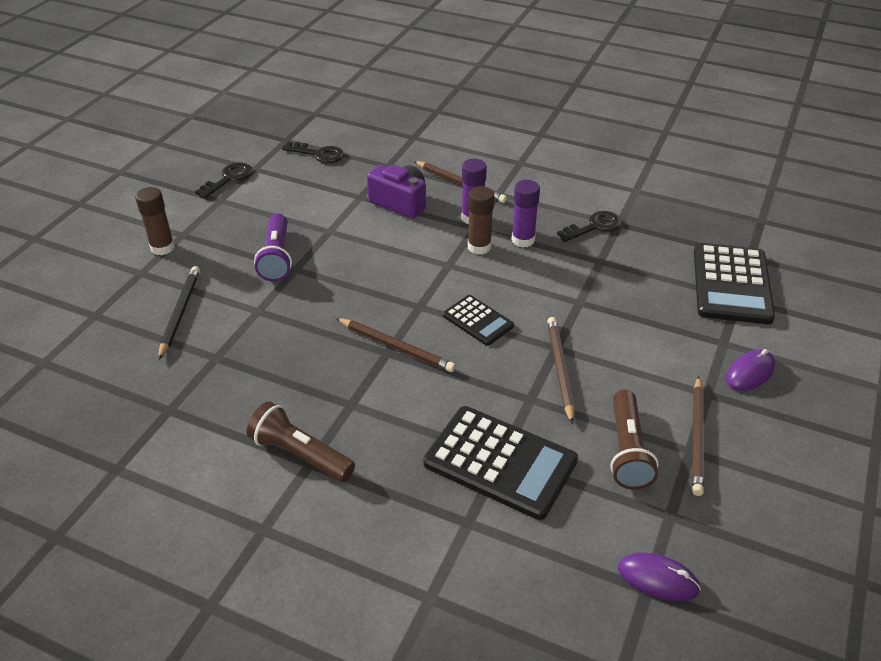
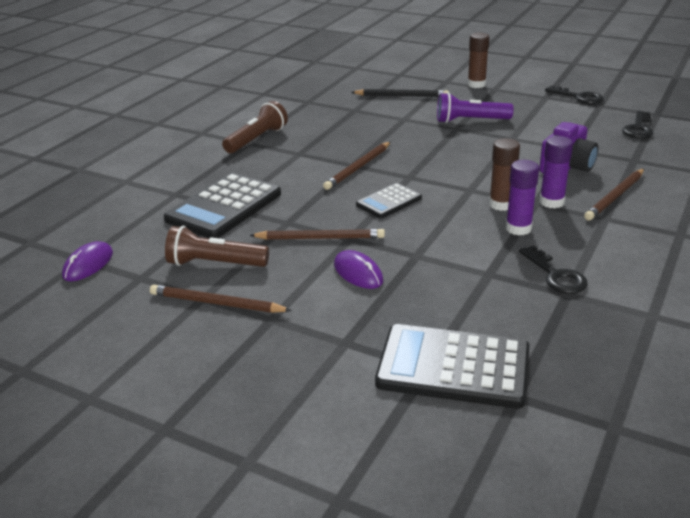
camera: 95 degrees right, 10 degrees down
(750, 373) = (294, 353): purple mouse -> purple mouse (358, 273)

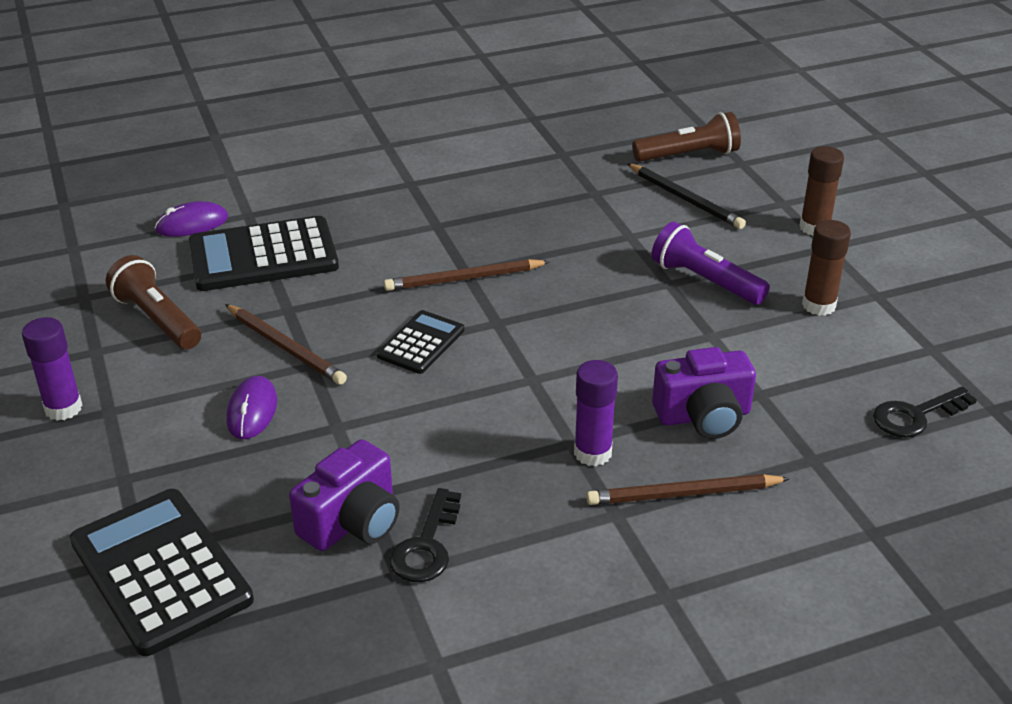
camera: 40 degrees right, 5 degrees up
(88, 264) = (68, 257): purple mouse -> purple mouse (192, 224)
(216, 303) = (95, 364): brown pencil -> none
(257, 139) = (425, 183): brown flashlight -> brown flashlight (689, 155)
(389, 202) = (421, 343): black calculator -> black calculator turned 120 degrees clockwise
(501, 204) = (530, 420): brown glue stick -> brown glue stick (818, 305)
(504, 287) = (352, 522): none -> purple camera
(518, 228) = (492, 462): purple glue stick -> purple glue stick (63, 408)
(579, 97) = (925, 320): black key -> none

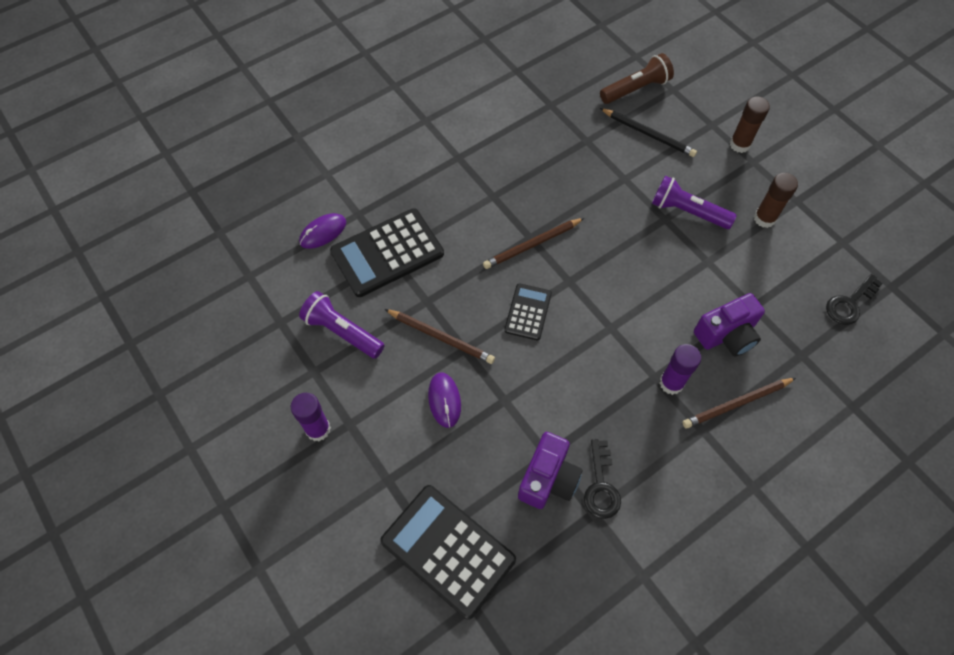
camera: 15 degrees left, 25 degrees up
(157, 319) = (342, 331): brown flashlight -> purple flashlight

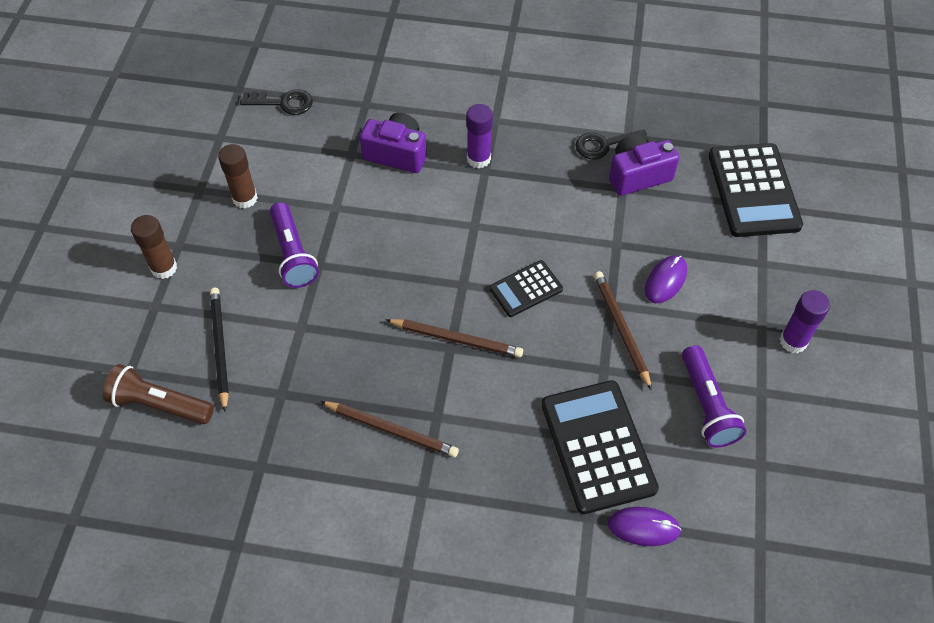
camera: 135 degrees left, 5 degrees down
(387, 253) = (597, 446): black calculator -> black calculator turned 120 degrees counterclockwise
(601, 486) = (605, 145): black key -> black key turned 150 degrees counterclockwise
(736, 404) = (451, 115): brown pencil -> brown pencil (391, 430)

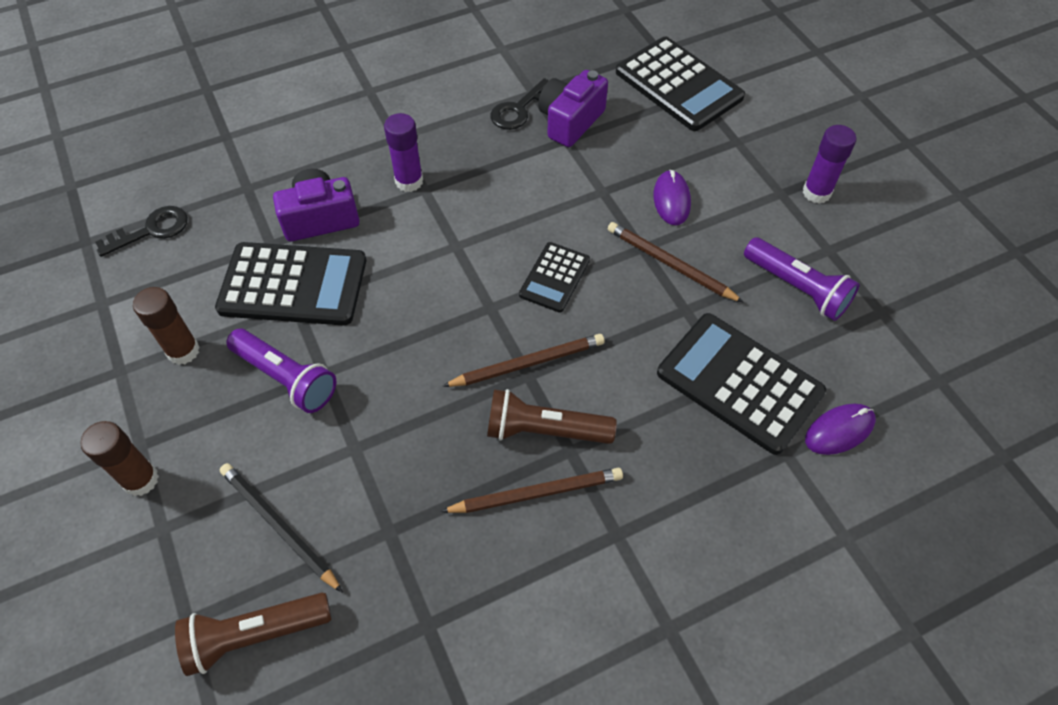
camera: 35 degrees left, 0 degrees up
(344, 192) = (293, 284): none -> black calculator
(430, 392) = (544, 430): none -> brown flashlight

